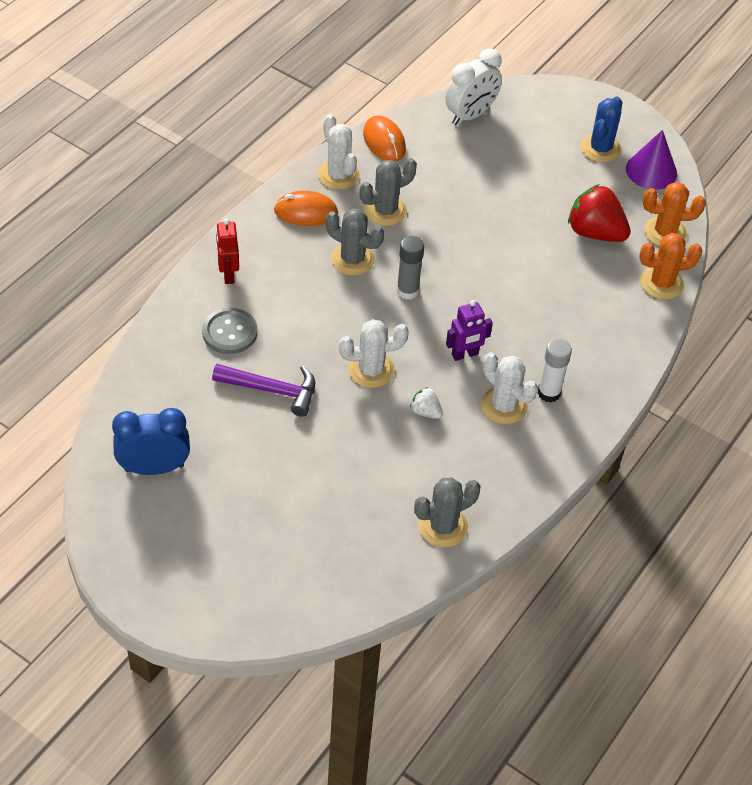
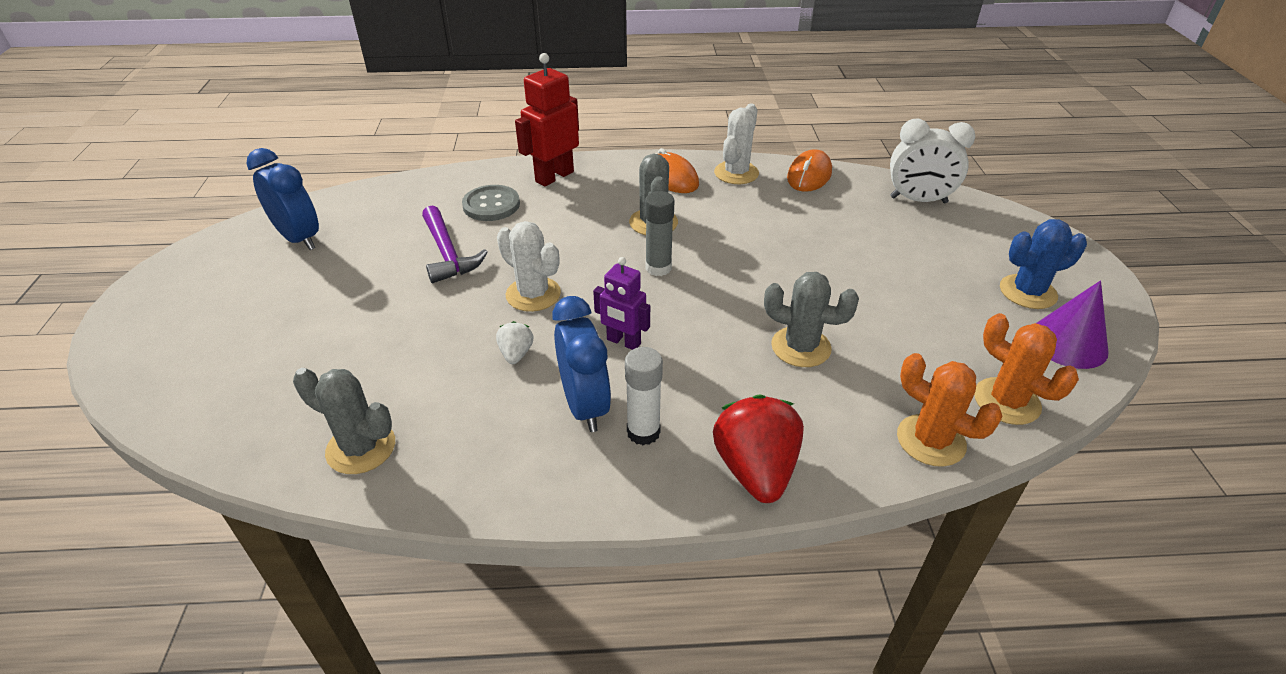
camera: 55 degrees right, 10 degrees down
(228, 274) = (554, 176): red robot -> red robot, size x1.57
(385, 211) = (734, 212): grey cactus -> grey cactus (801, 347)
(504, 406) = (584, 406): white cactus -> blue clock
(595, 233) = (915, 347): red strawberry -> red strawberry (755, 469)

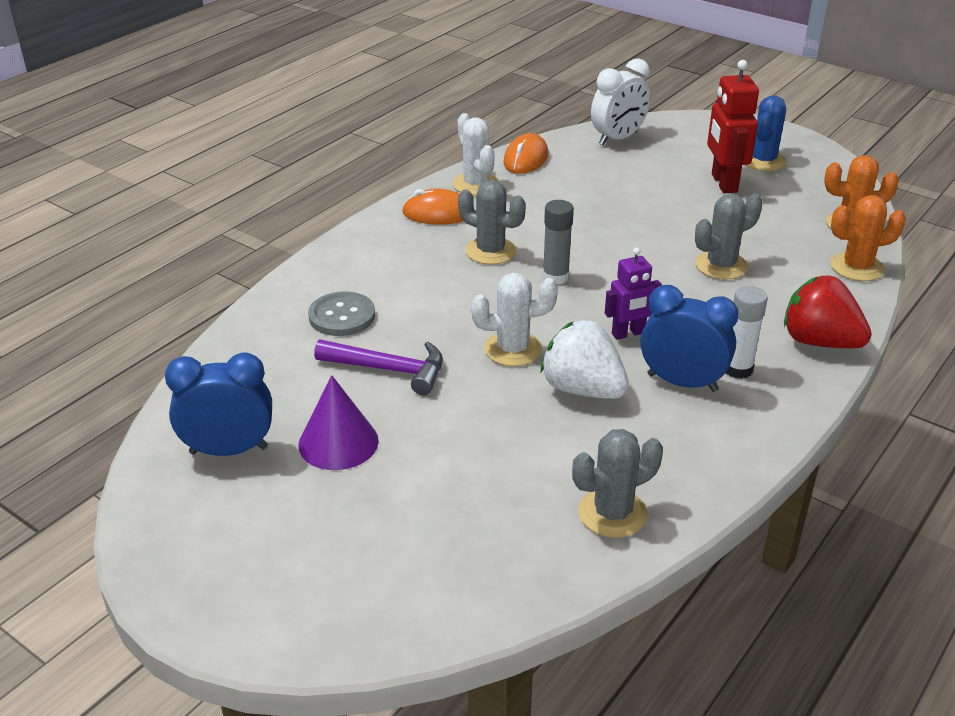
camera: 50 degrees left, 5 degrees down
(516, 354) = (582, 389): white strawberry -> white strawberry, size x2.06
(554, 176) = (345, 265): red robot -> red robot (723, 183)
(809, 175) = (525, 159): orange mouse -> orange mouse turned 45 degrees clockwise
(1068, 343) = (823, 177): purple cone -> purple cone (338, 442)

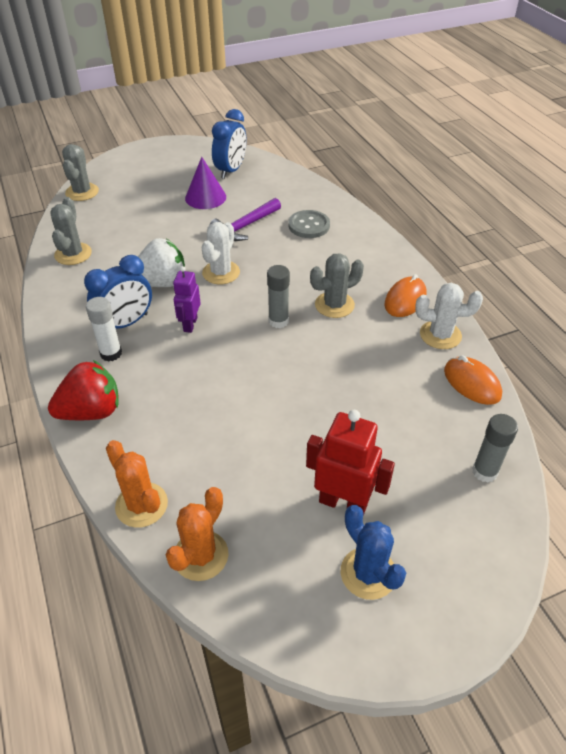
camera: 120 degrees right, 10 degrees up
(618, 138) = (484, 472): white clock -> grey glue stick
(721, 265) = (219, 415): grey cactus -> grey cactus (82, 192)
(857, 267) = (141, 505): orange cactus -> orange cactus turned 60 degrees counterclockwise

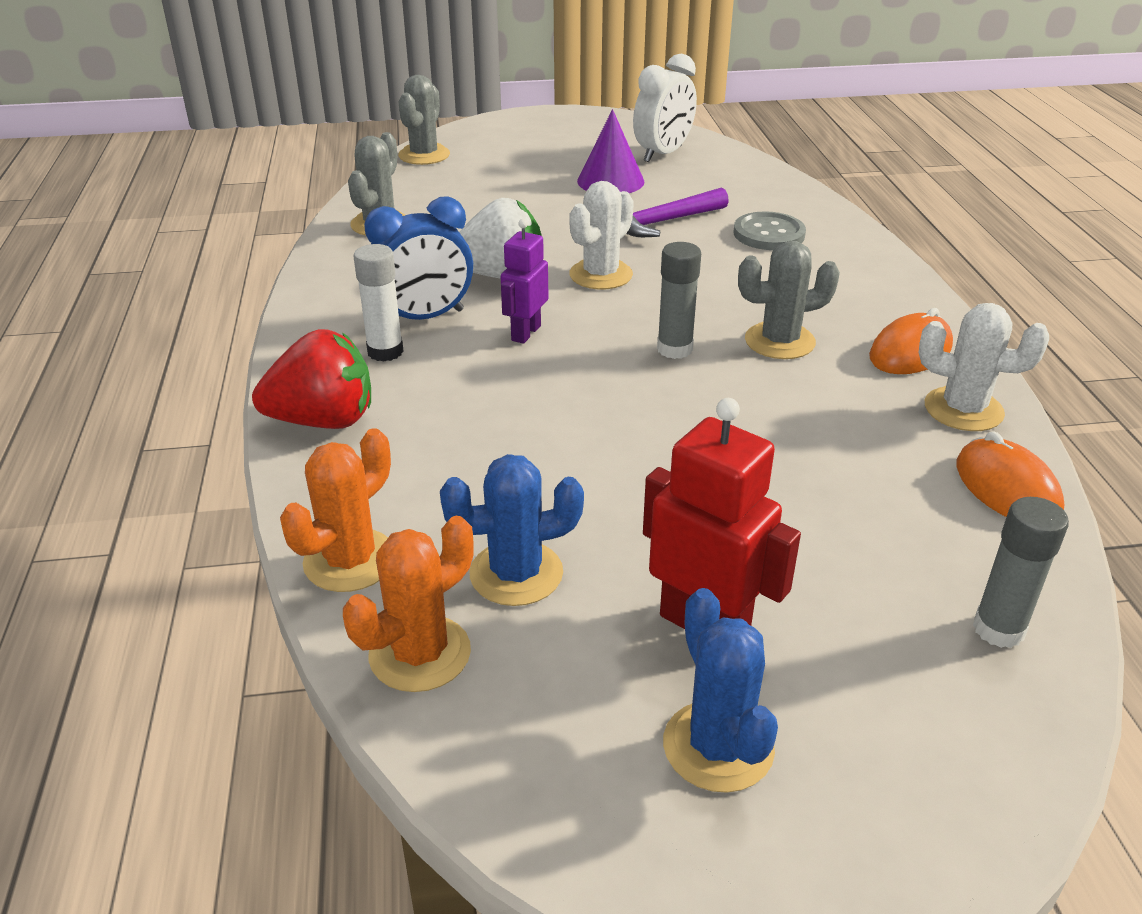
camera: 15 degrees right, 10 degrees down
(141, 505) = (350, 560): orange cactus -> orange cactus turned 60 degrees clockwise
(231, 170) = (663, 154): blue clock -> white clock
(236, 493) = (516, 573): none -> blue cactus

